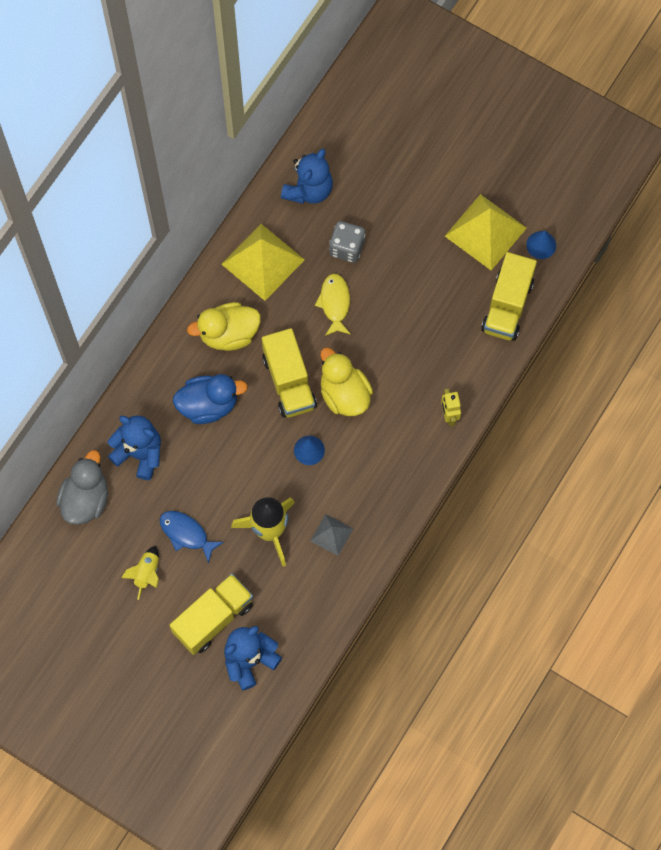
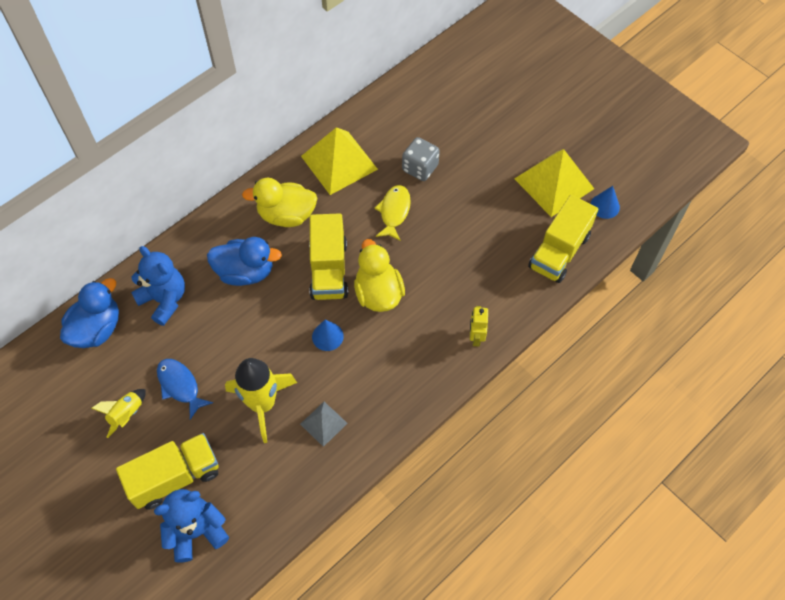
camera: 15 degrees right, 10 degrees down
(85, 499) = (97, 329): grey duck -> blue duck
(308, 190) = (400, 114): blue teddy bear -> none

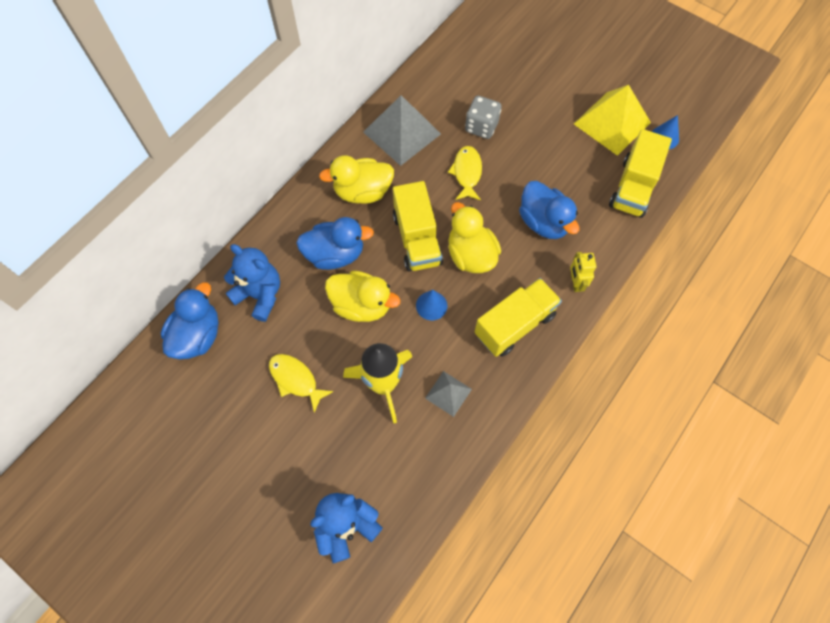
camera: 10 degrees left, 5 degrees up
(126, 414) = (248, 418): yellow rocket -> none
(175, 477) = (312, 474): yellow truck -> yellow truck (514, 325)
(180, 386) = (296, 380): blue fish -> yellow fish
(260, 325) = (362, 305): none -> yellow duck
(339, 162) = (402, 133): yellow pyramid -> grey pyramid
(459, 272) = (543, 222): none -> blue duck

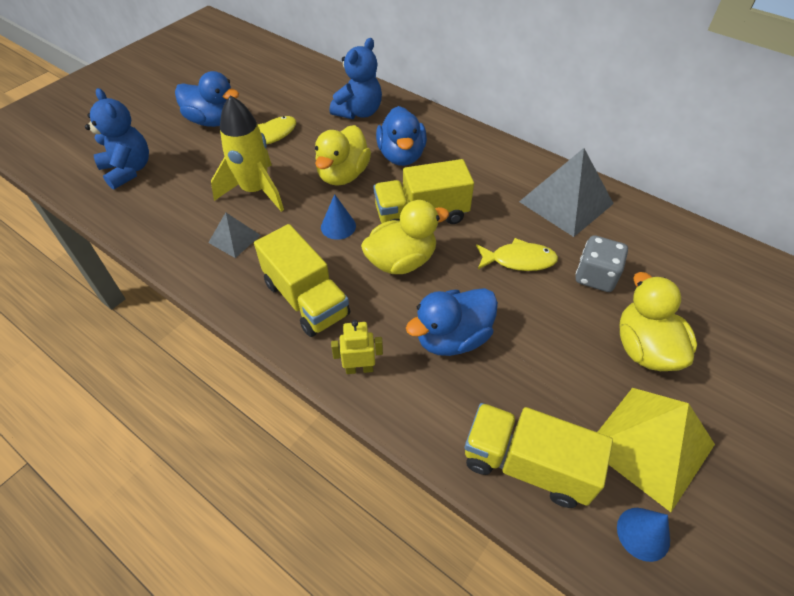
camera: 90 degrees right, 15 degrees down
(198, 335) = (323, 82): blue duck -> blue duck (213, 121)
(362, 192) = (479, 173): yellow duck -> yellow duck (644, 348)

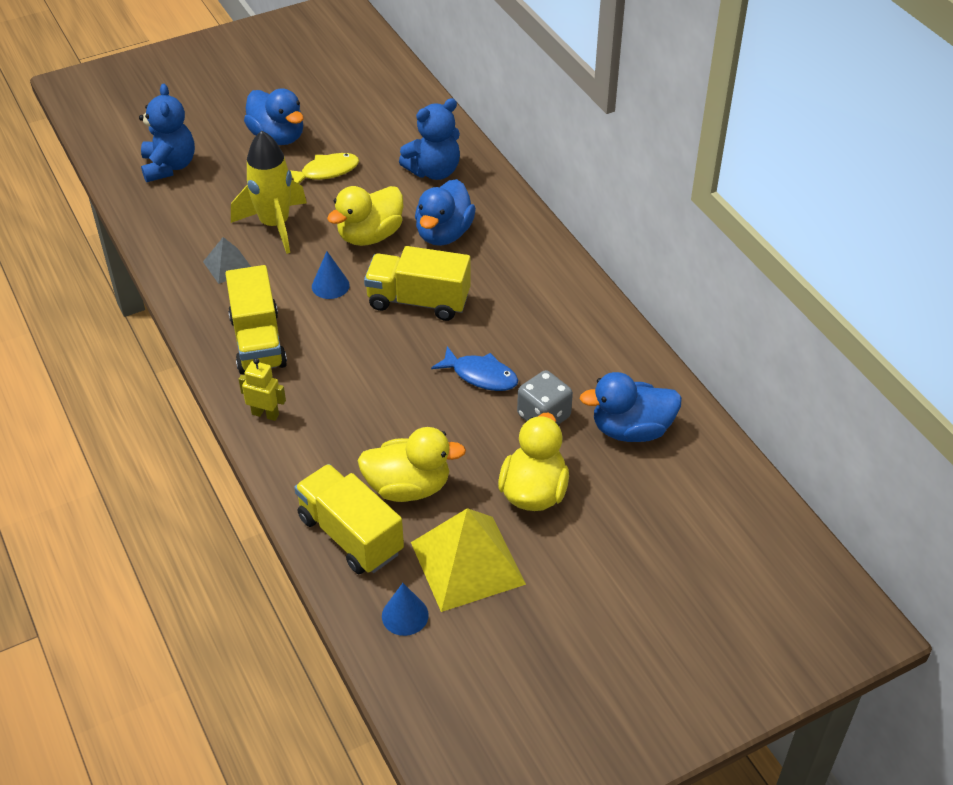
camera: 25 degrees right, 5 degrees down
(401, 261) = (367, 338): yellow duck -> yellow duck (408, 487)
(452, 338) = (363, 419): blue duck -> blue duck (631, 430)
(519, 260) = (480, 375): yellow fish -> blue fish
(566, 202) = (578, 337): grey pyramid -> none

